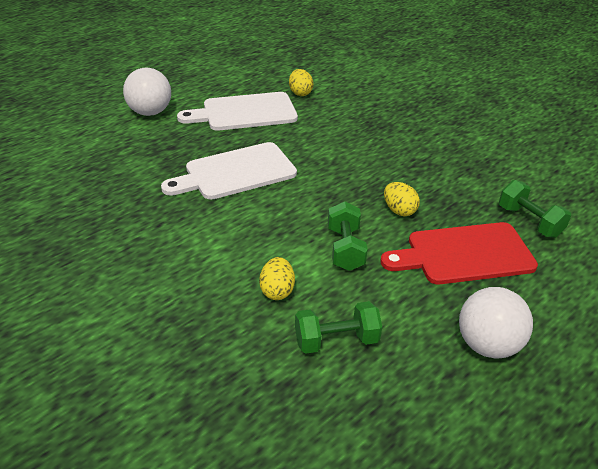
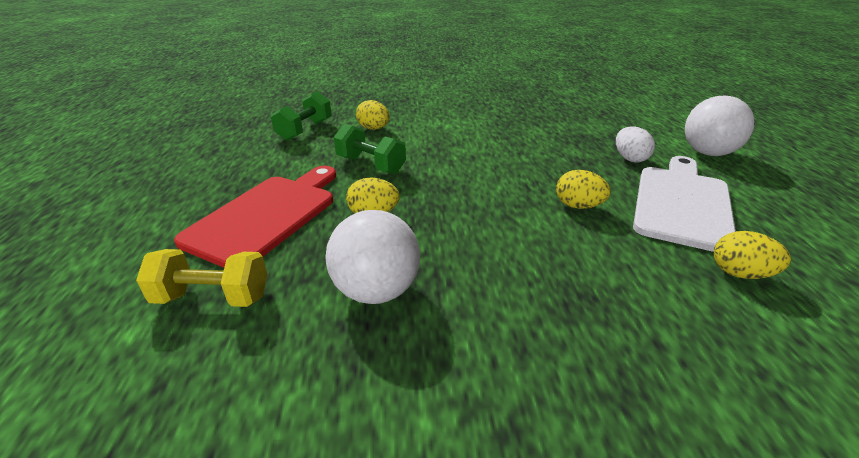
camera: 130 degrees right, 5 degrees down
(194, 138) = (630, 158): none -> white egg
(236, 172) = (541, 158): white cutting board -> none
(290, 142) = (578, 206): none -> yellow egg
(487, 345) = (196, 173): white ball -> white ball (376, 290)
(529, 221) = (212, 297): green dumbbell -> yellow dumbbell

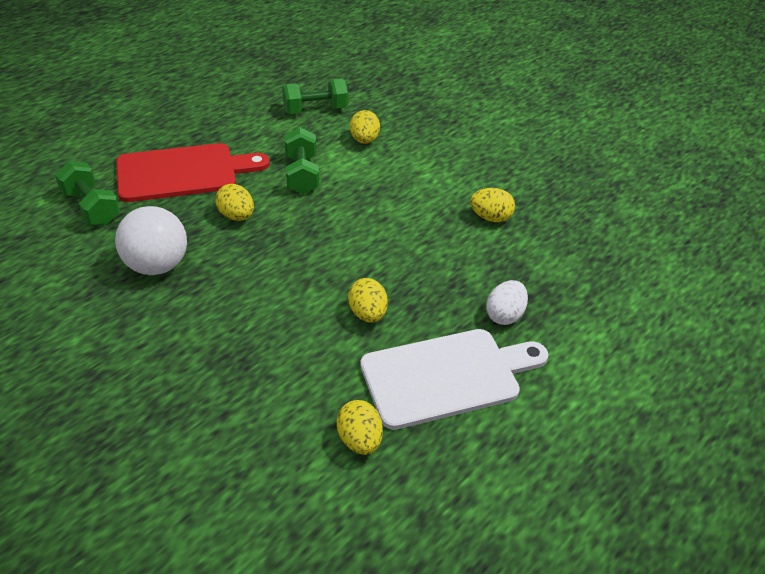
camera: 45 degrees right, 10 degrees up
(212, 297) = (91, 207): yellow dumbbell -> green dumbbell
(522, 125) = (490, 217): none -> yellow egg
(708, 153) = (594, 367): white ball -> none

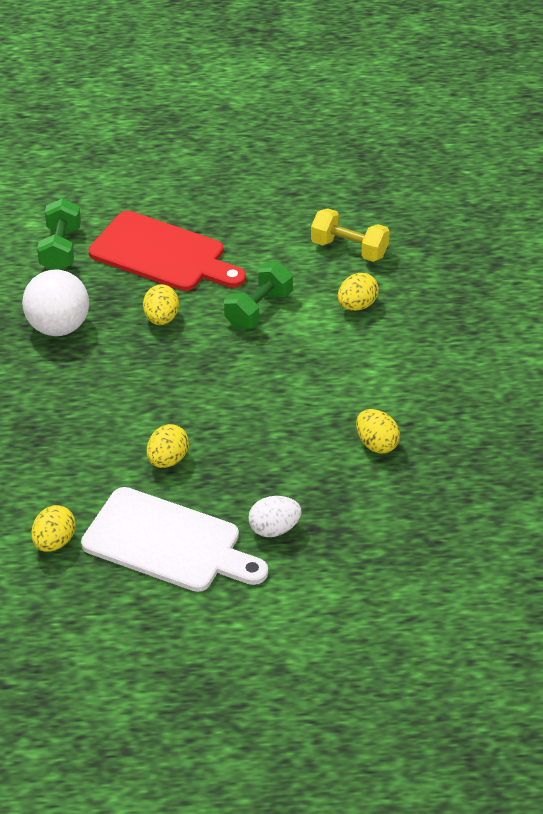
camera: 45 degrees right, 0 degrees up
(315, 110) = (349, 249): green dumbbell -> yellow dumbbell

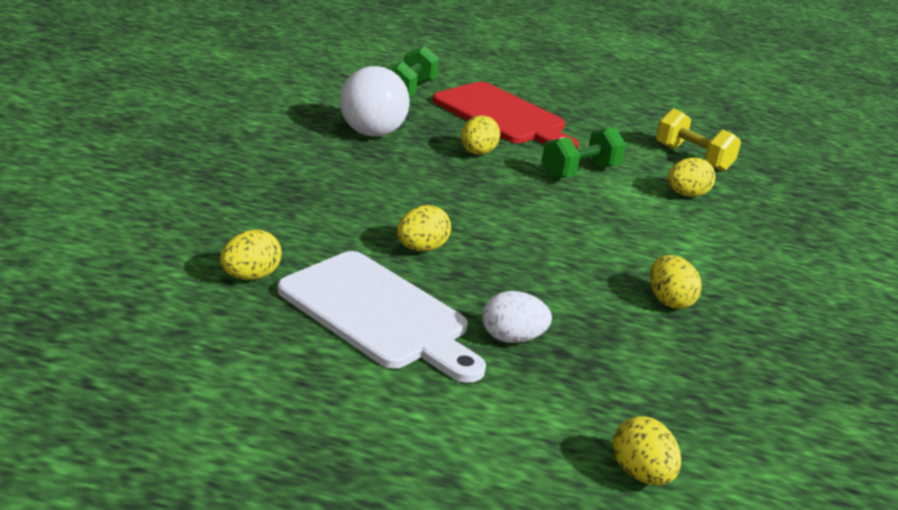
camera: 15 degrees right, 15 degrees down
(401, 617) = (641, 474): none -> yellow egg

